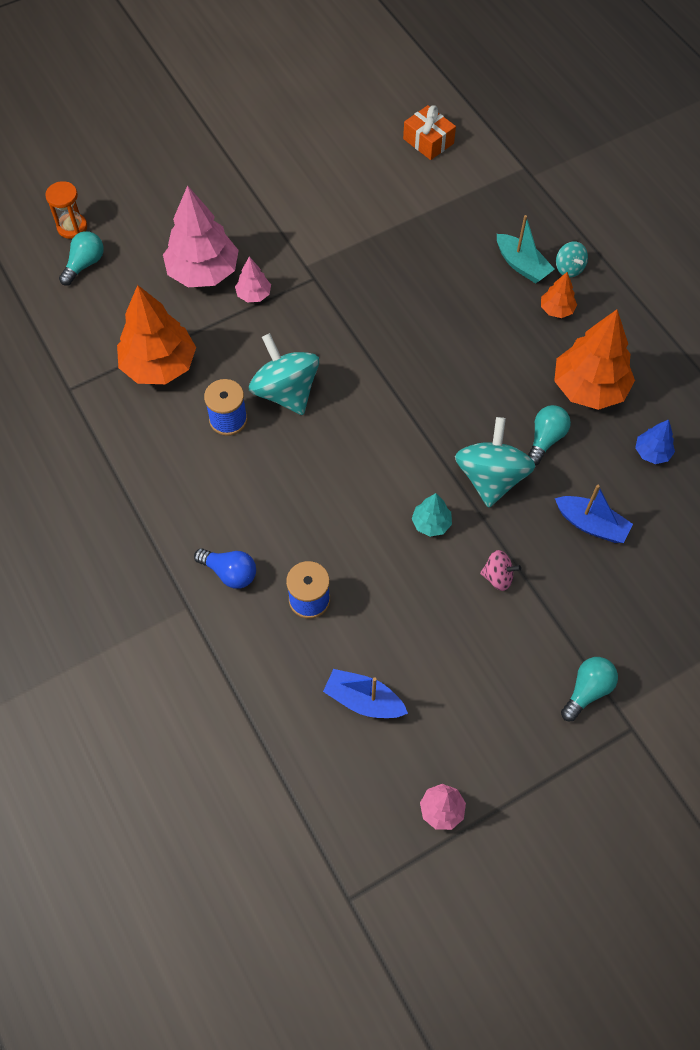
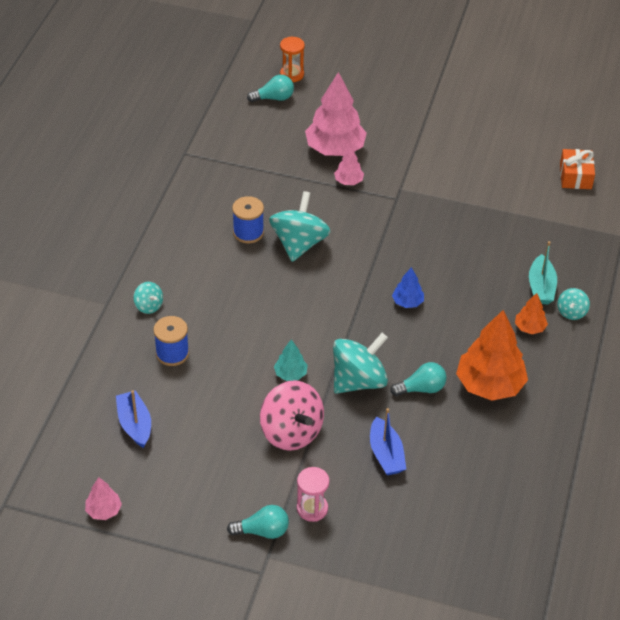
camera: 45 degrees right, 15 degrees down
(159, 365) = (247, 177): orange tree -> none
(230, 573) = (149, 306): blue light bulb -> turquoise spinning top
(498, 577) = (291, 432): pink spinning top -> pink spinning top, size x2.03
(598, 630) = (312, 508): none -> pink hourglass
(652, 452) = (481, 451): blue tree -> blue tree (407, 302)

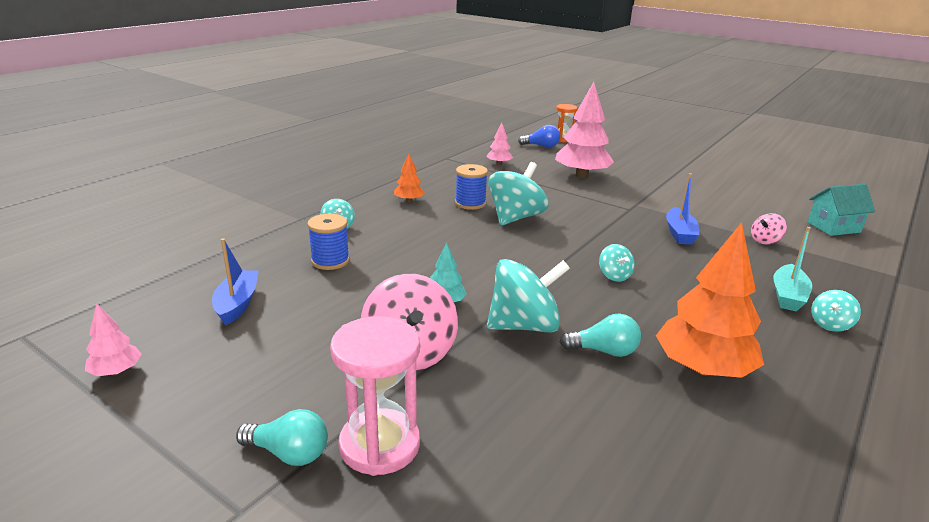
camera: 20 degrees right, 20 degrees down
(274, 98) = (541, 146): turquoise light bulb -> blue light bulb
(312, 508) = (379, 445): pink hourglass -> pink hourglass, size x1.61
(348, 181) = (585, 192): pink tree -> pink tree (499, 164)
(386, 454) = (524, 408): blue boat -> blue boat (679, 233)
(407, 302) = (614, 276): blue tree -> turquoise spinning top
(519, 215) = (765, 241): none -> pink spinning top
(529, 328) = (769, 326): orange tree -> orange tree (409, 201)
(575, 176) = (833, 227): orange gift -> turquoise house

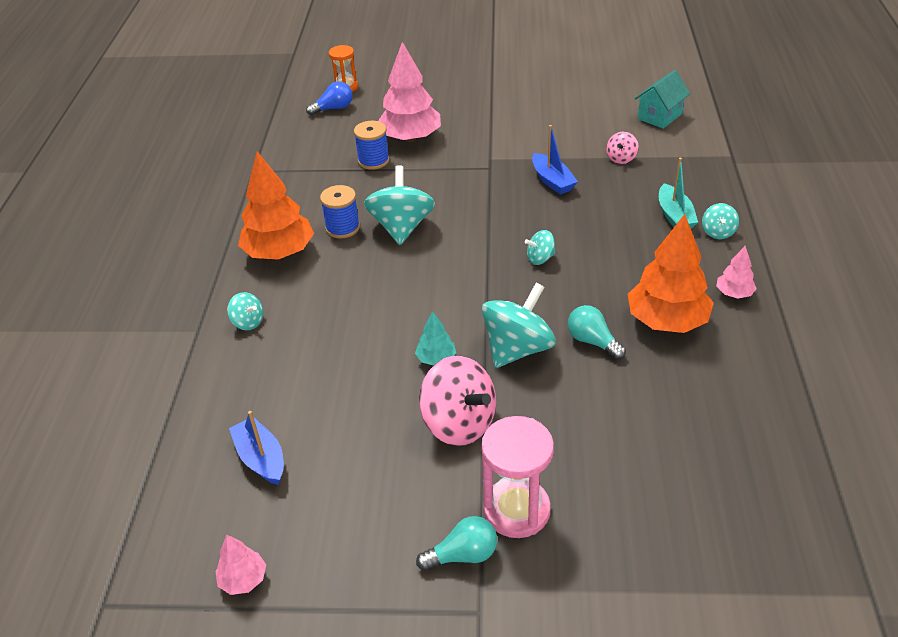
camera: 30 degrees left, 15 degrees up
(330, 261) = (288, 367): blue spool -> blue spool (373, 160)
(409, 201) = (279, 252): orange tree -> orange tree, size x2.09
(499, 164) = (316, 156): pink tree -> pink tree (734, 293)
(604, 351) = (592, 341): turquoise light bulb -> turquoise light bulb turned 105 degrees counterclockwise
(614, 276) = (540, 258): turquoise spinning top -> turquoise spinning top turned 120 degrees clockwise

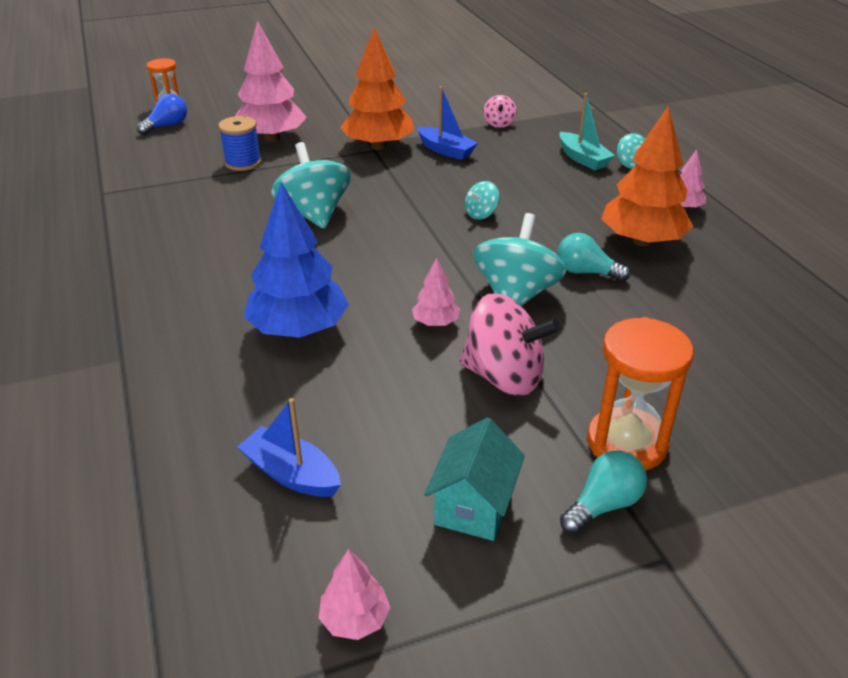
camera: 25 degrees left, 5 degrees down
(248, 322) = (185, 336): turquoise spinning top -> none
(279, 252) = (183, 262): orange tree -> orange tree (378, 146)
(330, 337) = (299, 329): none -> blue tree
(342, 228) = (246, 226): blue spool -> none
(436, 359) = (435, 323): turquoise tree -> pink tree
(516, 510) = (627, 443): pink hourglass -> orange hourglass
(659, 116) = (510, 88): turquoise house -> turquoise house (473, 506)

